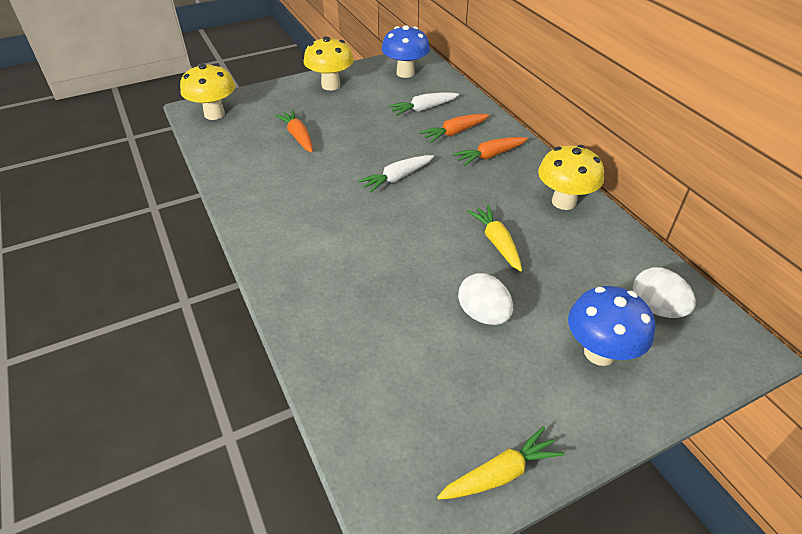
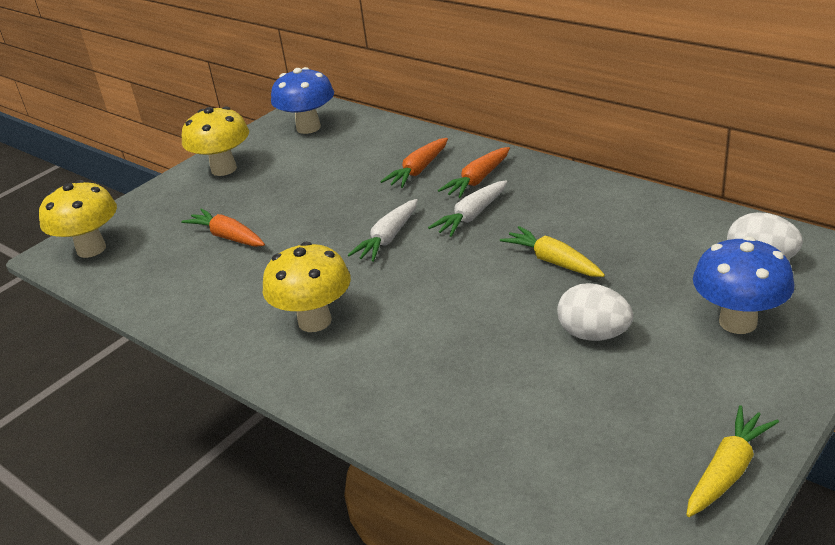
camera: 20 degrees left, 10 degrees down
(423, 109) = (361, 158): white carrot -> white carrot (472, 216)
(563, 202) = (593, 197): yellow mushroom -> yellow mushroom (314, 321)

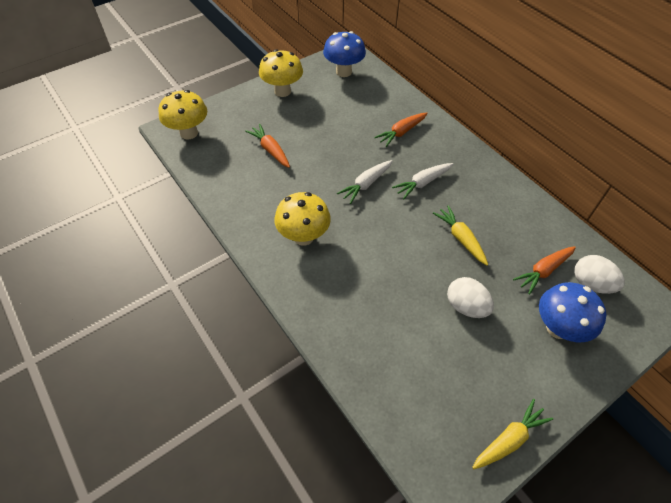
camera: 10 degrees right, 20 degrees up
(478, 180) = (436, 153): orange carrot -> orange carrot (543, 271)

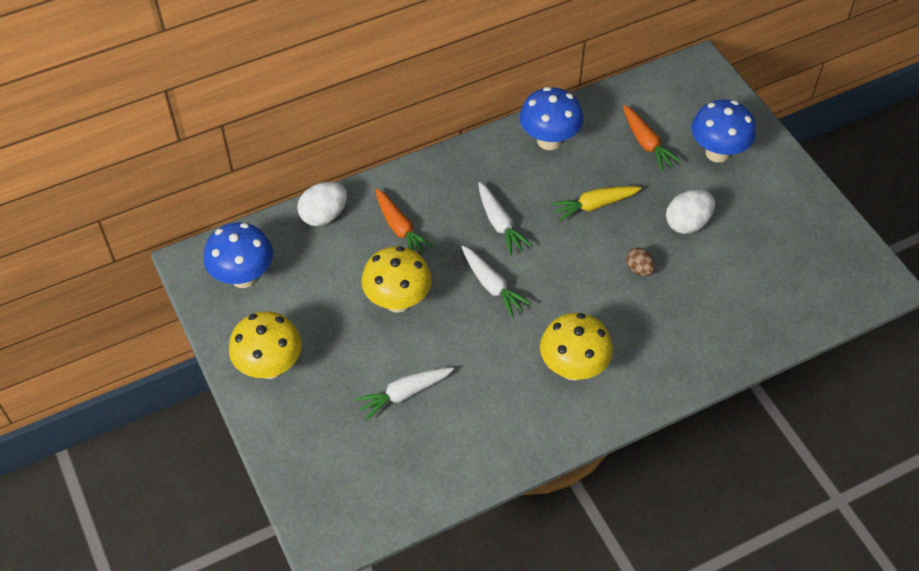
camera: 80 degrees left, 0 degrees up
(189, 133) = (341, 508): yellow mushroom -> yellow mushroom (398, 301)
(270, 150) = (404, 394): orange carrot -> white carrot
(405, 273) = (639, 269): none -> brown egg
(509, 439) = (833, 225): yellow carrot -> none
(515, 205) = (549, 141): none -> blue mushroom
(591, 283) = (666, 109): white egg -> white egg (324, 215)

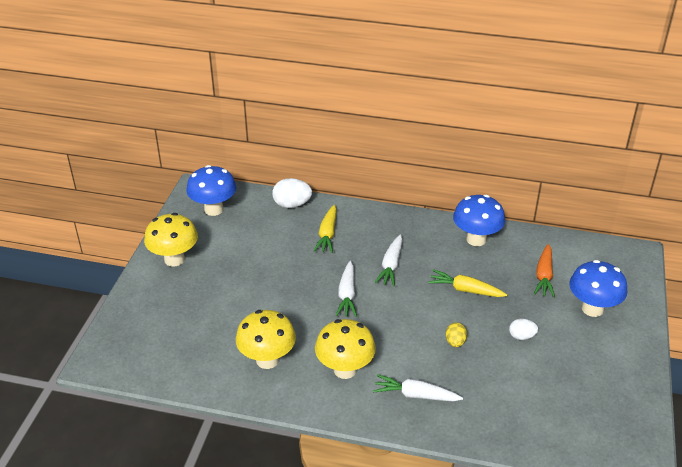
camera: 40 degrees right, 15 degrees down
(398, 301) = (282, 269): yellow mushroom -> yellow mushroom (267, 360)
(400, 228) = (327, 234): orange carrot -> yellow carrot
(404, 394) = (228, 318): white carrot -> white carrot (416, 395)
(639, 269) = (455, 342): brown egg -> yellow egg
(687, 223) = (521, 336): white egg -> white egg, size x0.61

